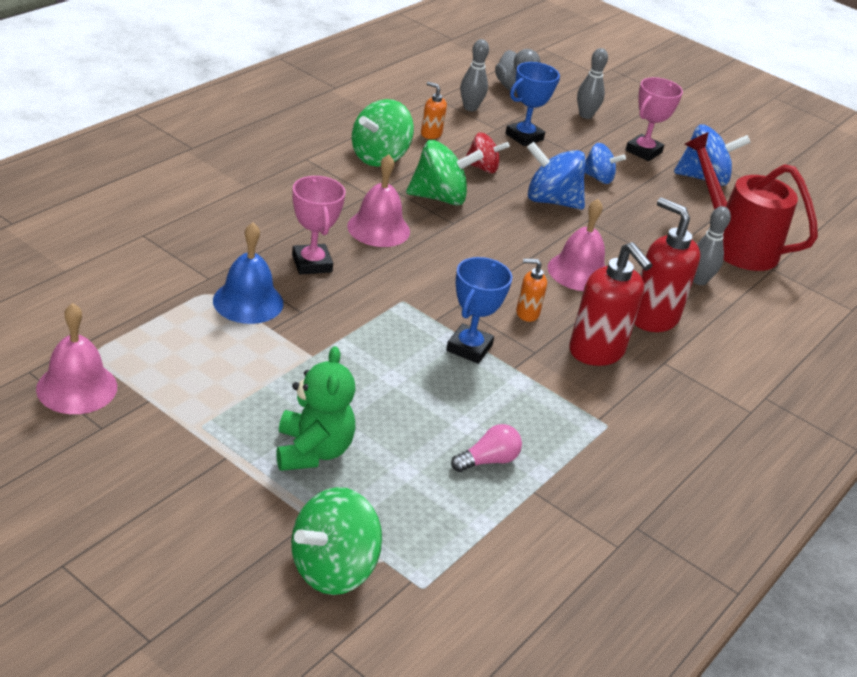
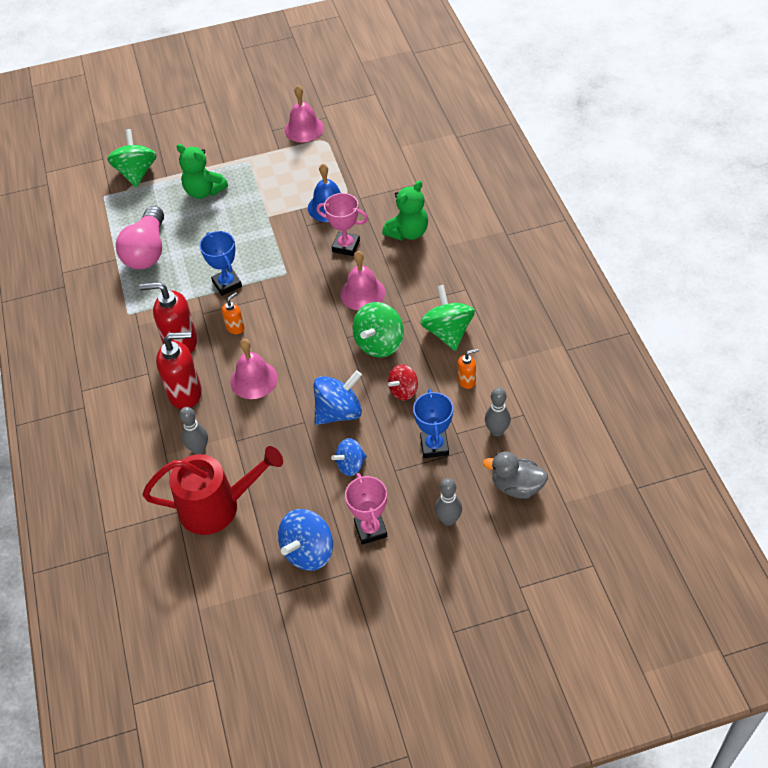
camera: 135 degrees right, 15 degrees up
(246, 219) = (408, 232): none -> green teddy bear
(488, 460) = (147, 251): pink light bulb -> pink light bulb, size x2.07

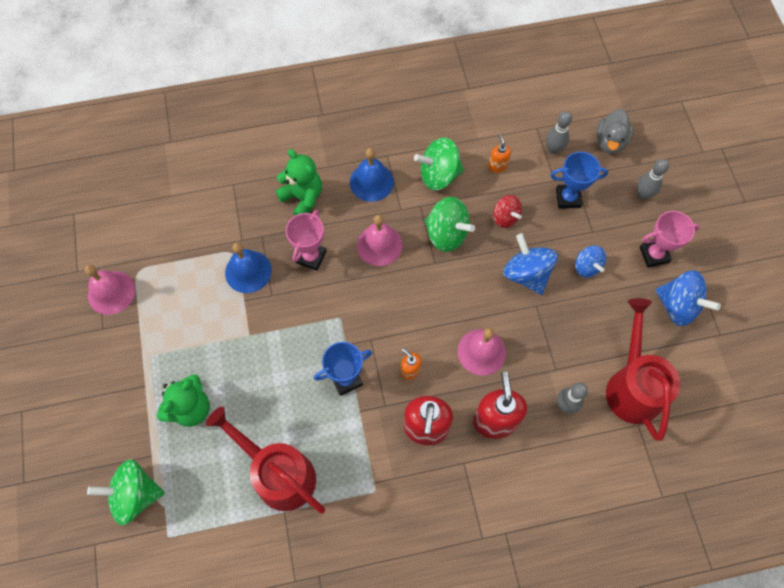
camera: 90 degrees left, 15 degrees up
(147, 251) = (278, 473): pink light bulb -> red watering can
(432, 280) = (371, 182): none -> blue bell

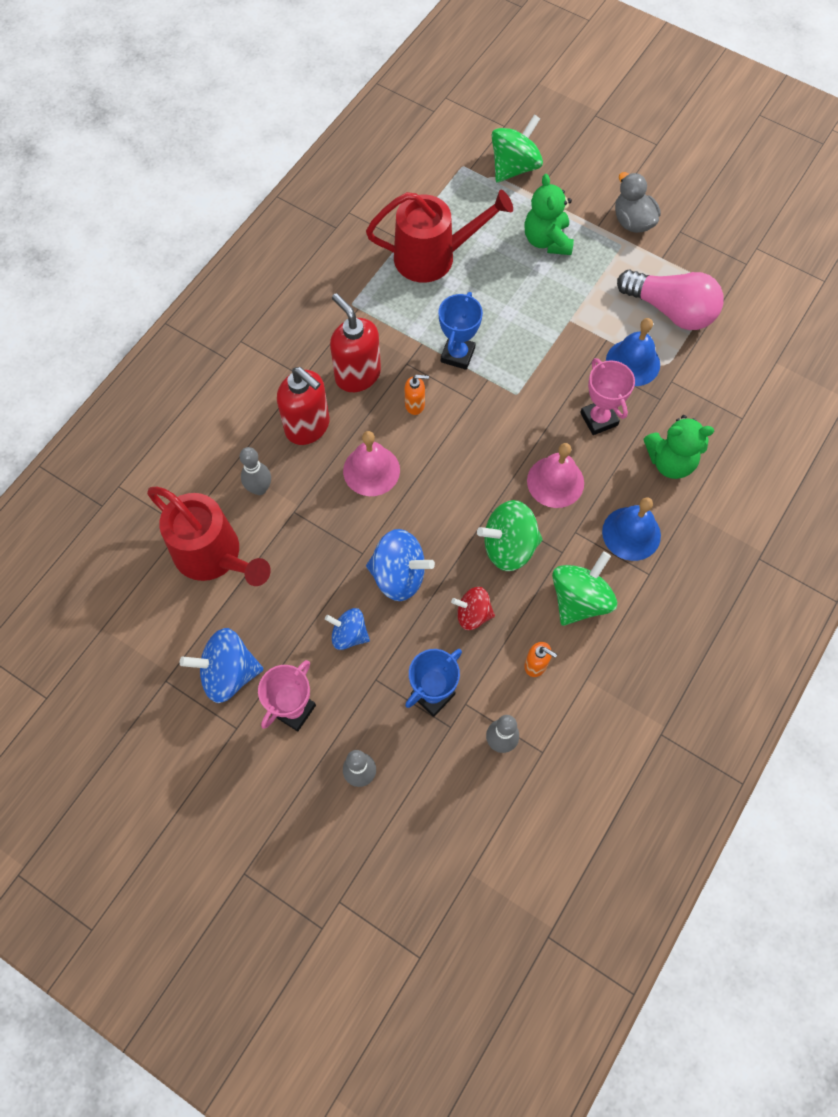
camera: 135 degrees right, 0 degrees up
(111, 292) = (710, 257): pink bell -> none
(183, 282) = (670, 310): none -> pink light bulb
(610, 142) = (450, 811): grey duck -> grey duck (632, 221)

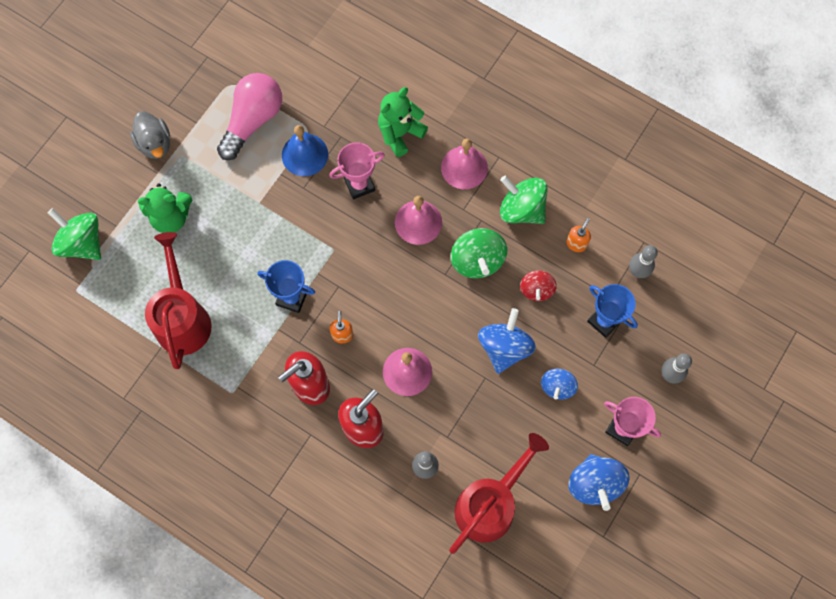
camera: 90 degrees left, 5 degrees up
(631, 533) = (464, 167): blue bell -> pink bell
(632, 221) = (155, 144): grey duck -> grey duck turned 90 degrees counterclockwise
(670, 461) = (400, 133): green teddy bear -> green teddy bear turned 135 degrees counterclockwise

